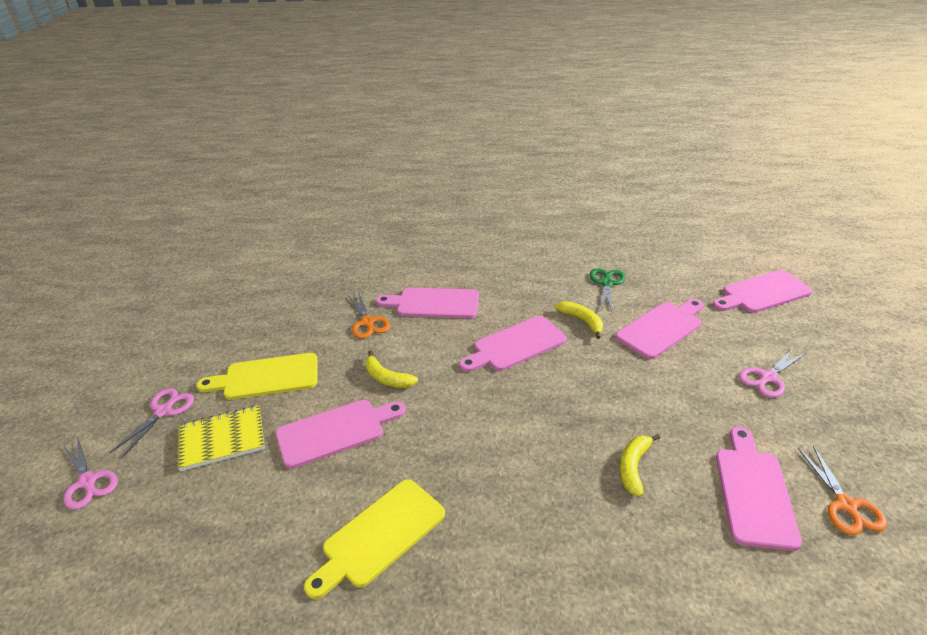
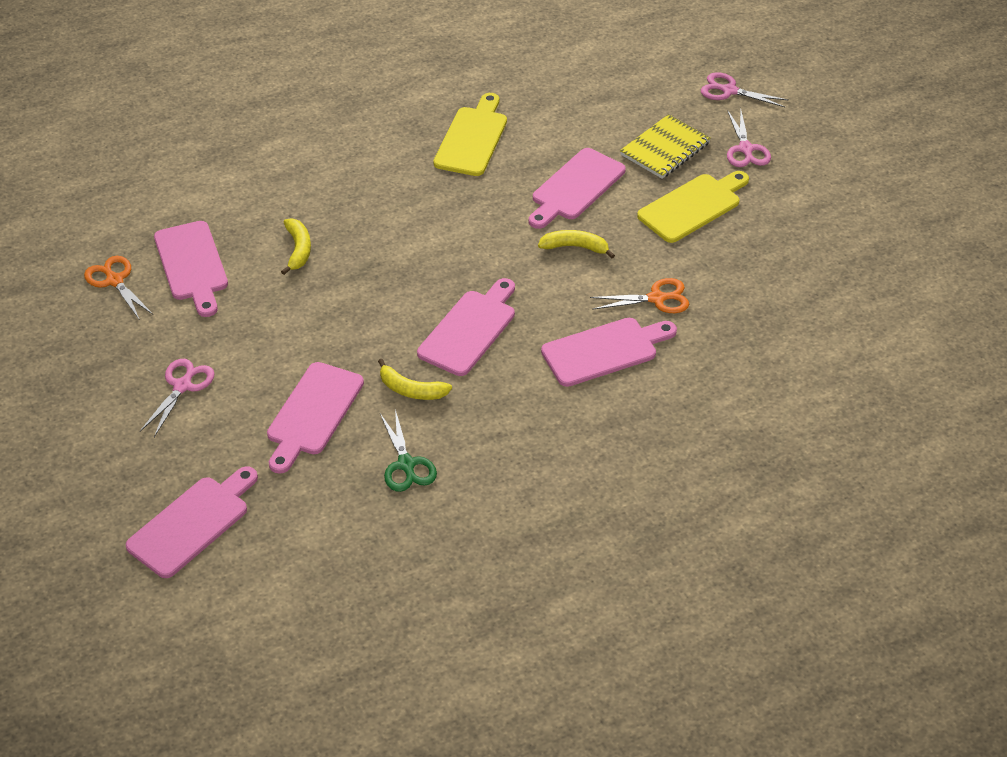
camera: 150 degrees right, 10 degrees up
(368, 322) = (656, 298): orange scissors -> orange scissors turned 135 degrees clockwise

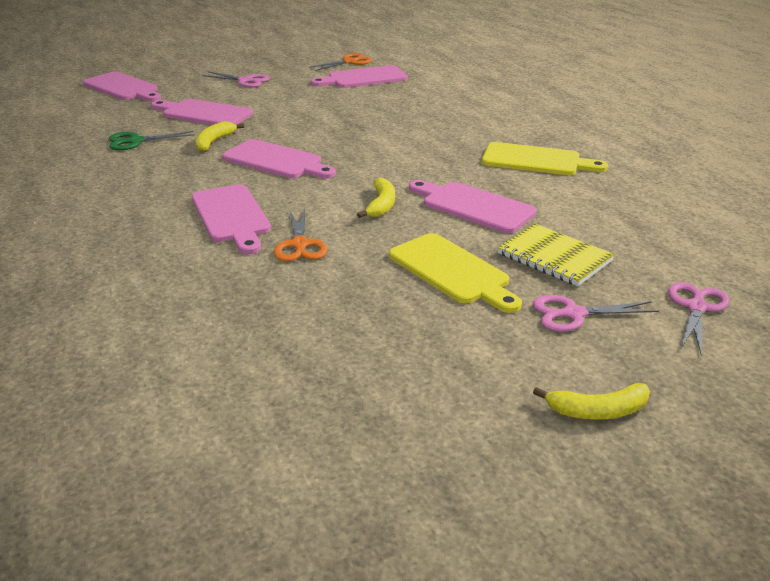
camera: 90 degrees right, 15 degrees down
(298, 250) = (379, 105): yellow banana -> yellow banana (598, 411)

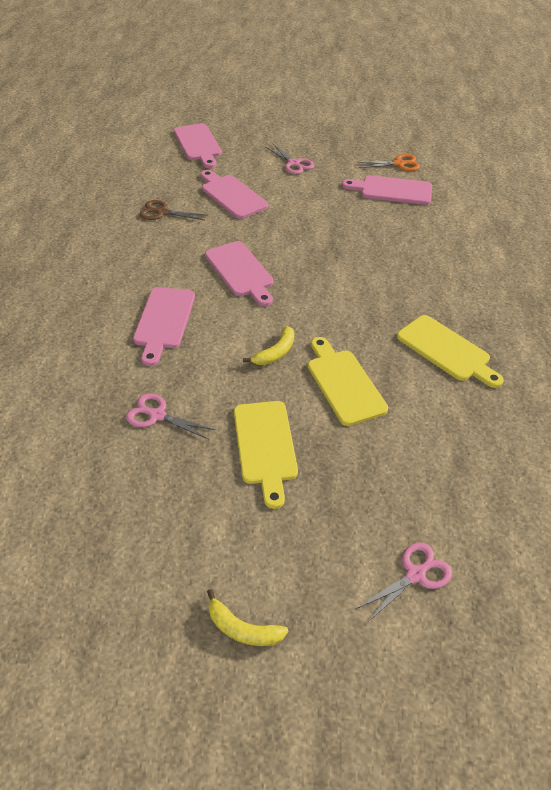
camera: 30 degrees right, 15 degrees up
(136, 141) = (162, 212): green scissors -> brown scissors
(214, 142) = (214, 232): yellow banana -> none
(300, 244) = (185, 370): orange scissors -> none
(473, 206) = (344, 383): pink cutting board -> yellow cutting board
(554, 257) = (354, 468): yellow notebook -> none
(574, 314) = (313, 532): pink scissors -> pink scissors (157, 415)

